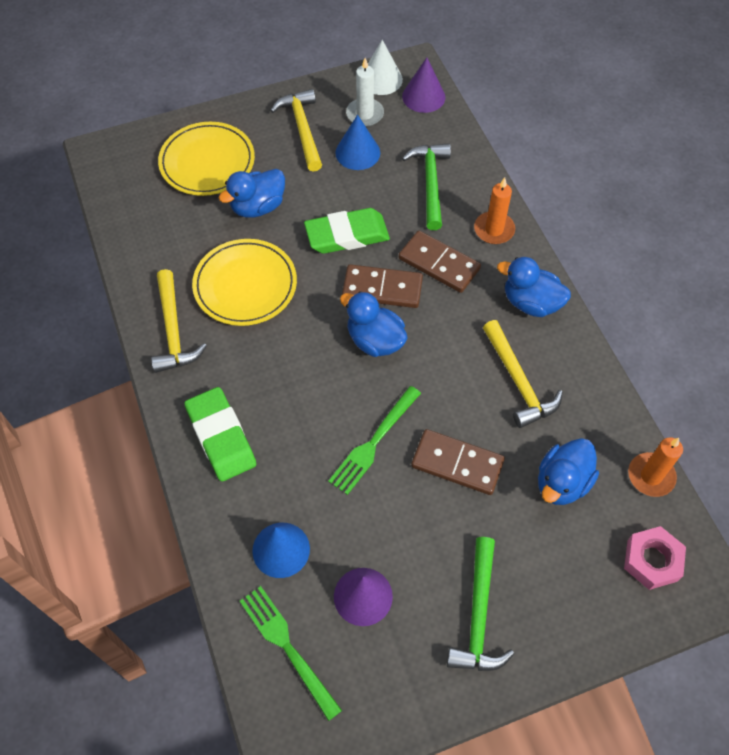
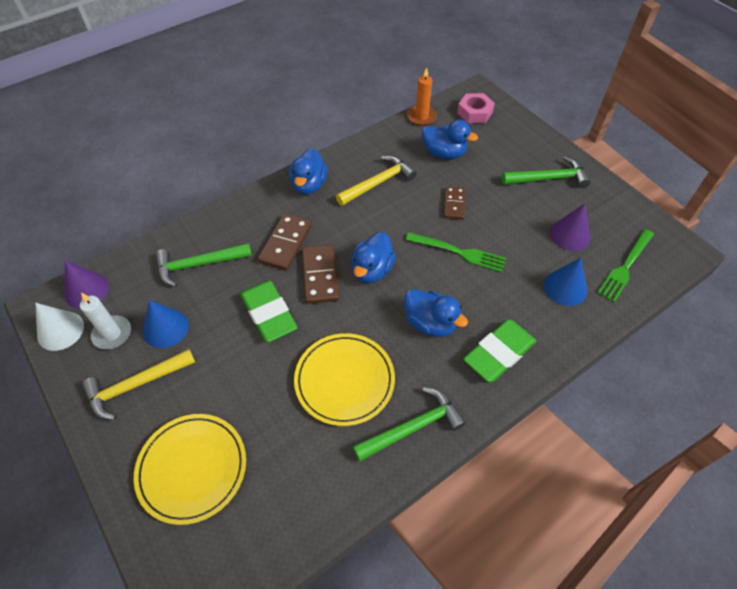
camera: 105 degrees left, 5 degrees down
(173, 330) = (413, 427): yellow hammer -> green hammer
(258, 207) = (248, 397): blue duck -> blue duck (430, 323)
(457, 463) = (454, 204): brown domino -> brown domino, size x0.67
(494, 230) = (243, 215): orange candle -> none

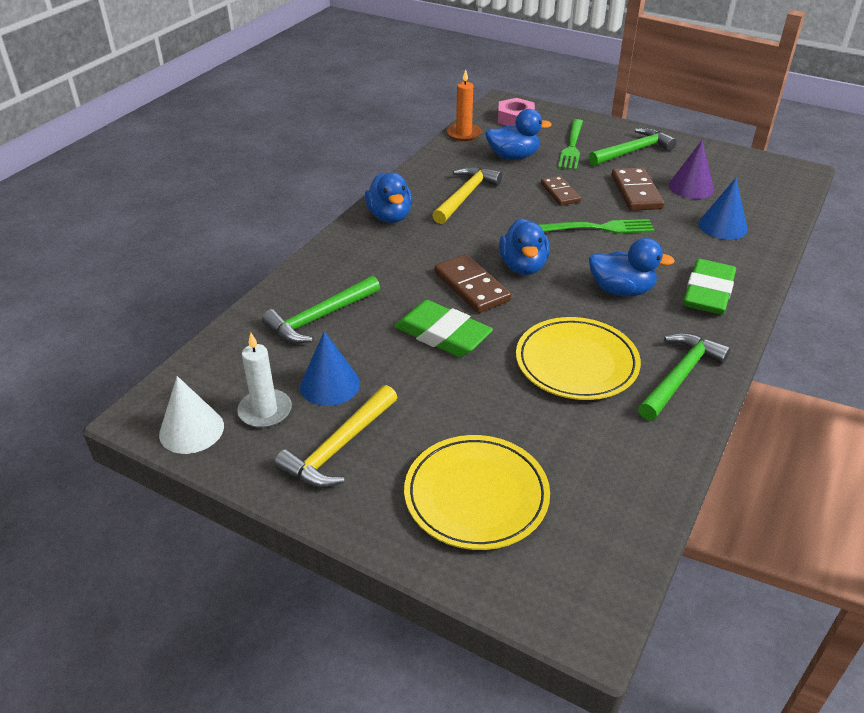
camera: 25 degrees left, 15 degrees down
(86, 290) = (193, 382): purple cone -> none
(285, 243) = (408, 271): brown domino -> brown domino (636, 192)
(625, 267) = (761, 196): green fork -> green fork (572, 147)

